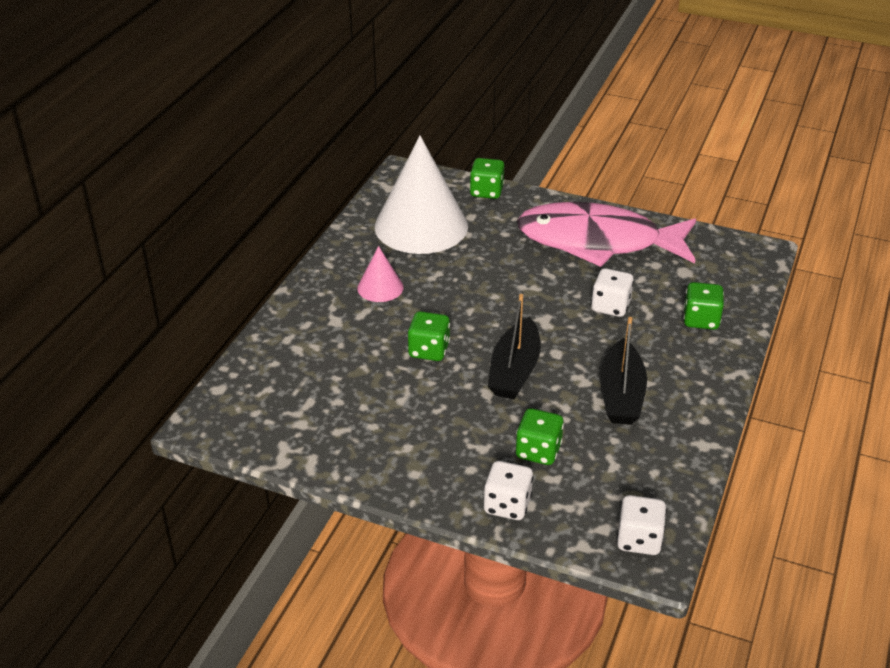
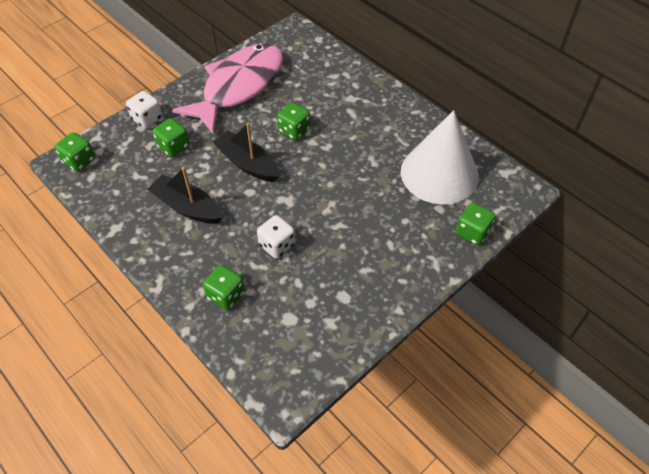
camera: 115 degrees right, 15 degrees up
(380, 287) = (374, 128): pink cone -> none
(597, 242) = (362, 277): pink fish -> pink fish (239, 87)
(639, 540) = (79, 161): white dice -> green dice

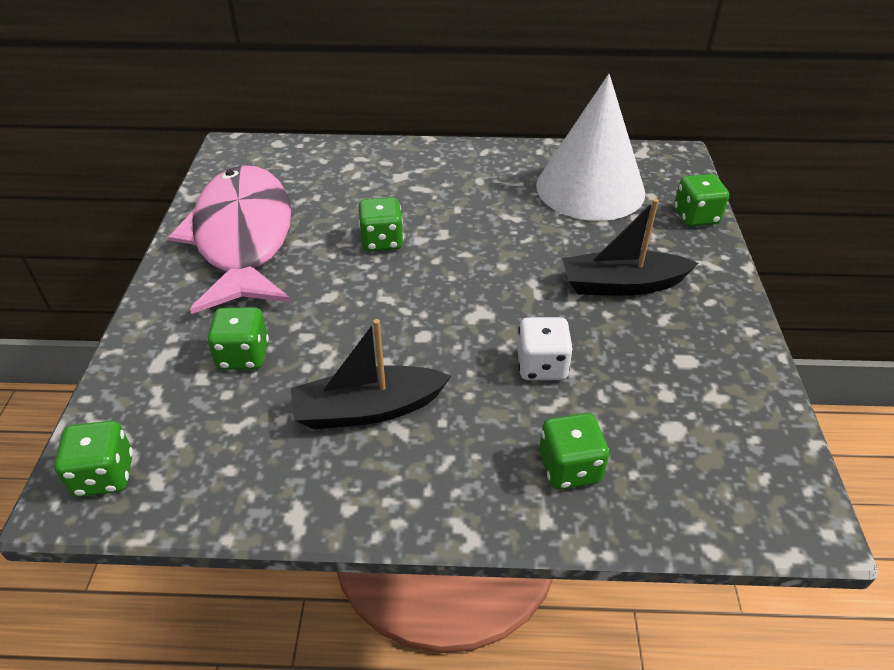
camera: 45 degrees left, 10 degrees down
(147, 119) = (152, 349): white dice -> none
(247, 163) = (375, 308): black boat -> black boat (622, 285)

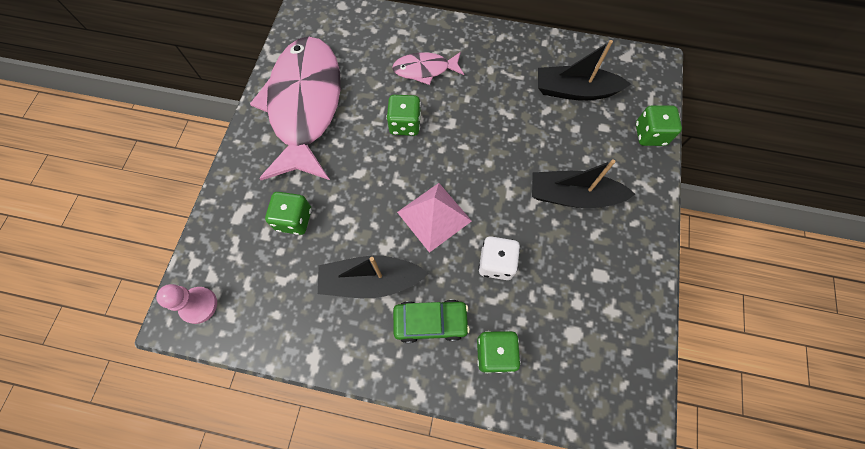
camera: 10 degrees right, 25 degrees up
(104, 475) = (199, 305): green dice -> pink pawn
(396, 189) = (425, 70): none -> pink fish
(443, 327) = (434, 216): none -> pink pyramid
(466, 444) = (430, 322): none -> green car
(590, 188) = (575, 91): white cone -> black boat

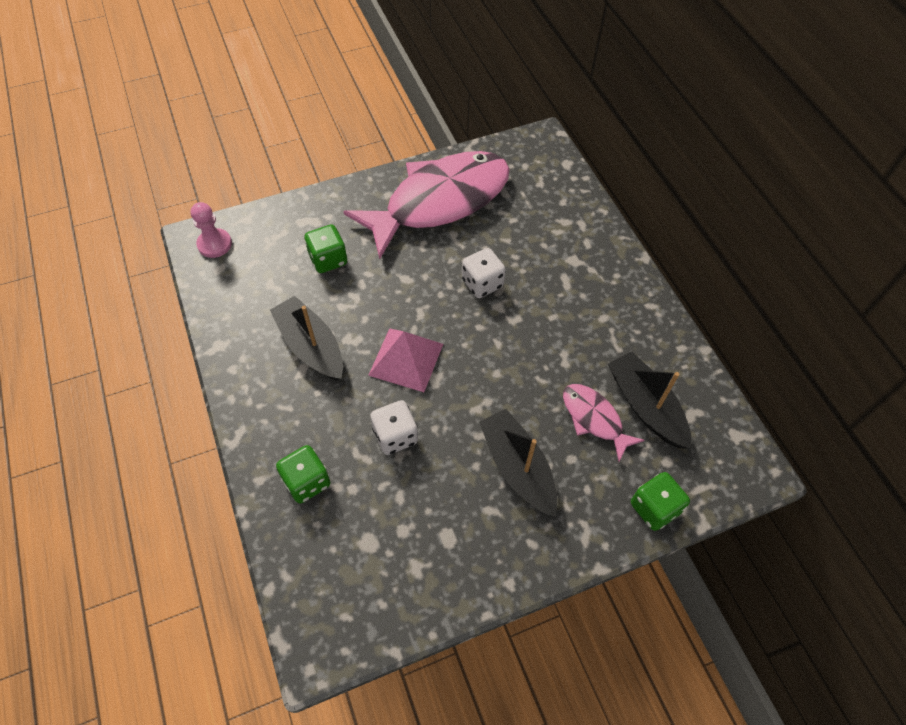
camera: 55 degrees right, 10 degrees down
(405, 124) = (482, 283): green dice -> white dice
(425, 70) = (554, 265): pink fish -> pink fish (594, 419)
(430, 322) = (303, 413): green car -> none

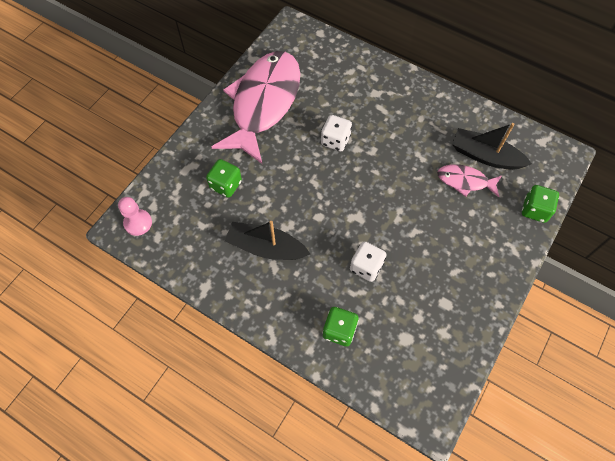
camera: 35 degrees left, 5 degrees up
(406, 359) = (331, 217): pink pyramid -> none
(517, 467) = (448, 237): black boat -> none

